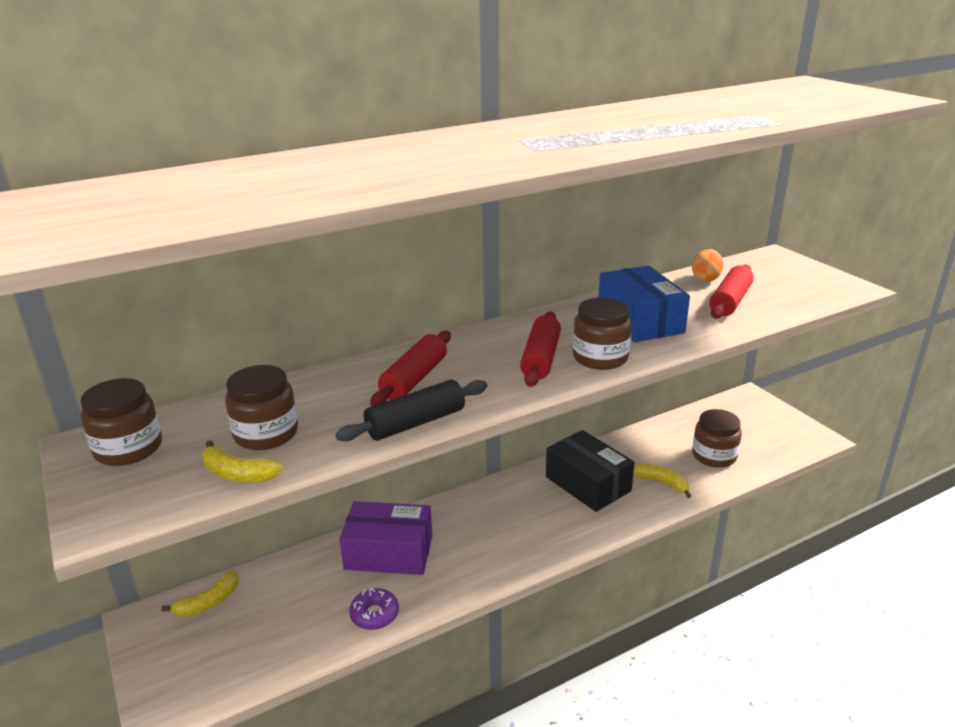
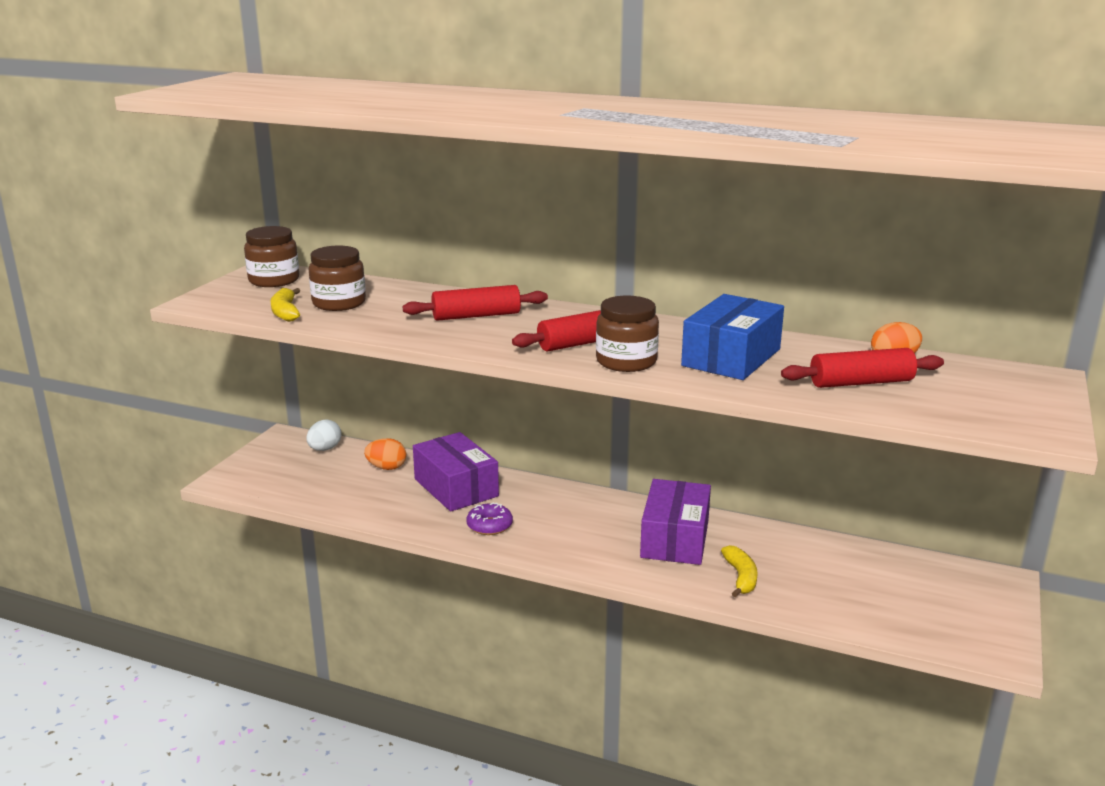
camera: 50 degrees right, 5 degrees down
(208, 602) = (325, 449): yellow banana -> white egg
(300, 577) = (386, 467): none -> orange egg
(374, 614) = (385, 511): purple donut -> purple donut (489, 526)
(416, 423) = (417, 335): black rolling pin -> none
(588, 484) = (675, 538): black box -> purple box
(714, 456) = (839, 593): brown jar -> none

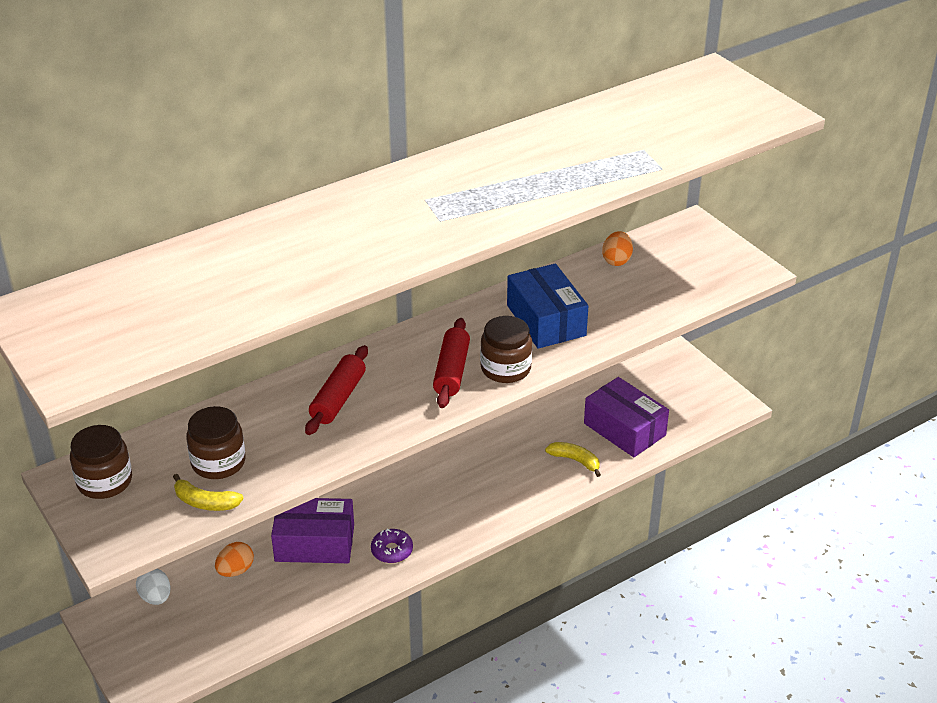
camera: 55 degrees left, 15 degrees up
(675, 538) = (503, 464): purple box -> purple box (624, 429)
(861, 383) = (635, 292): red rolling pin -> none

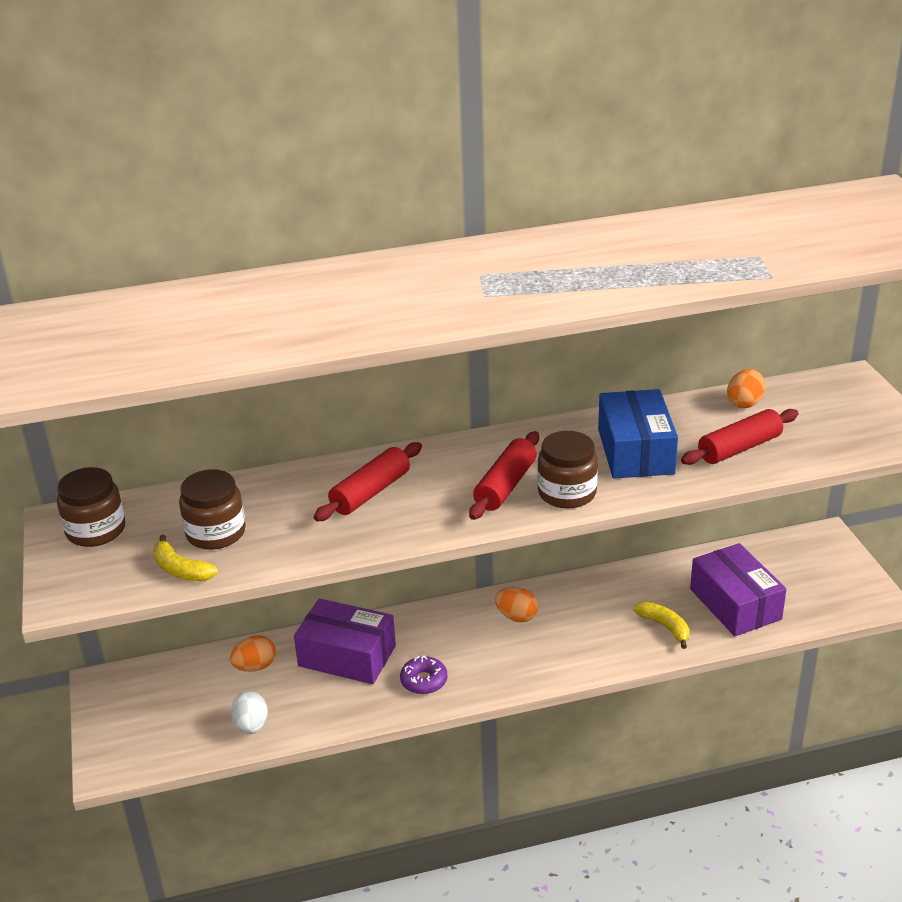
camera: 20 degrees right, 5 degrees down
(156, 597) = (165, 676): white egg -> white egg (251, 726)
(448, 477) = (517, 617): none -> orange egg
(628, 303) = (739, 448): none -> red rolling pin

